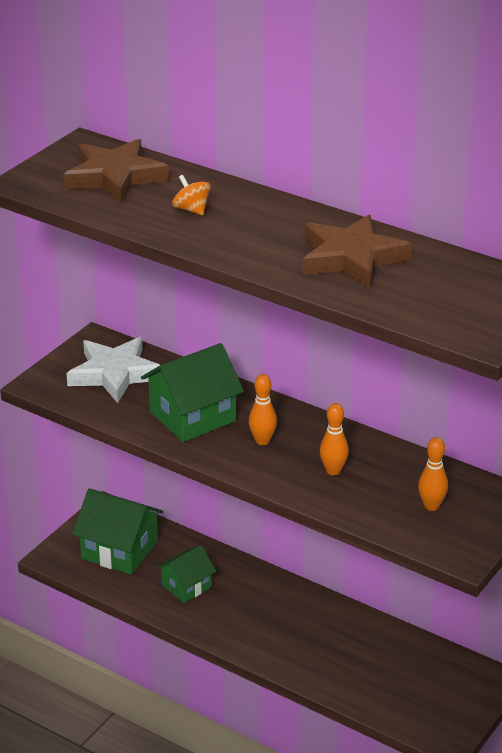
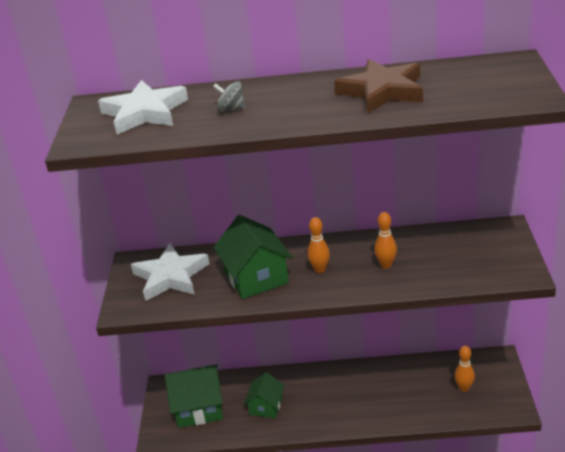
camera: 30 degrees left, 0 degrees up
(114, 177) = (144, 112): brown star -> white star
(191, 210) = (231, 109): orange spinning top -> grey spinning top
(192, 416) = (256, 277): green house -> green house turned 45 degrees counterclockwise
(431, 506) = (469, 255): orange bowling pin -> orange bowling pin (464, 388)

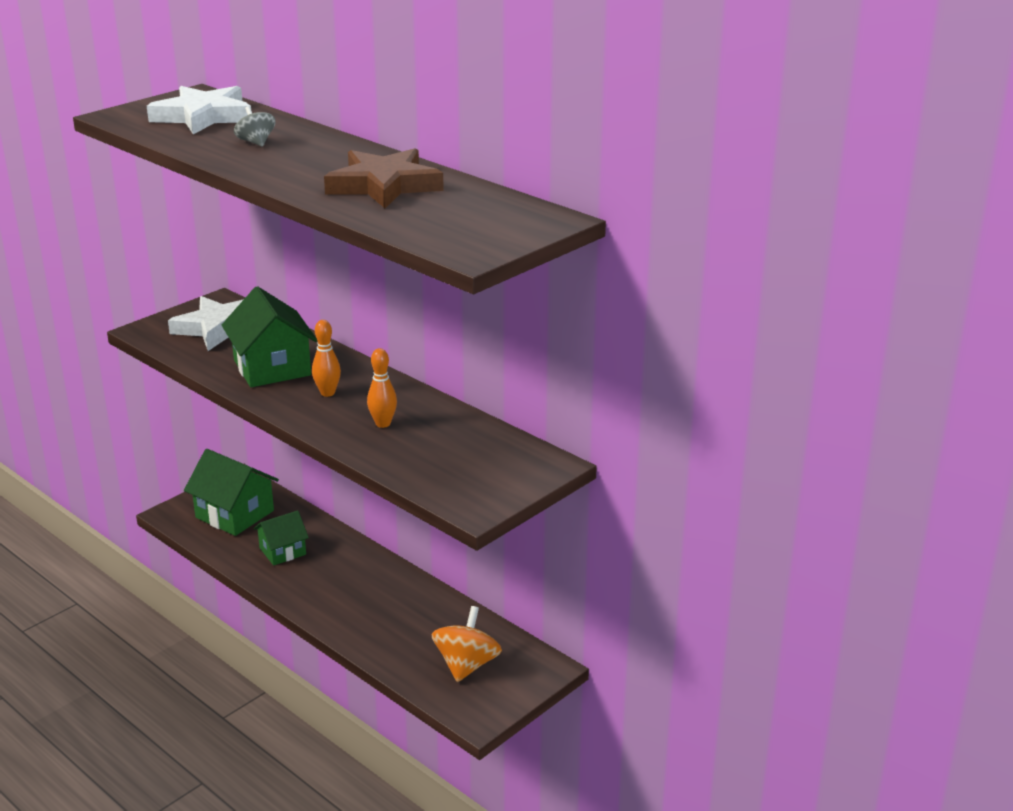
camera: 40 degrees right, 5 degrees down
(256, 277) = (272, 368): green house -> green house turned 45 degrees counterclockwise
(464, 388) = (466, 665): orange bowling pin -> orange spinning top

